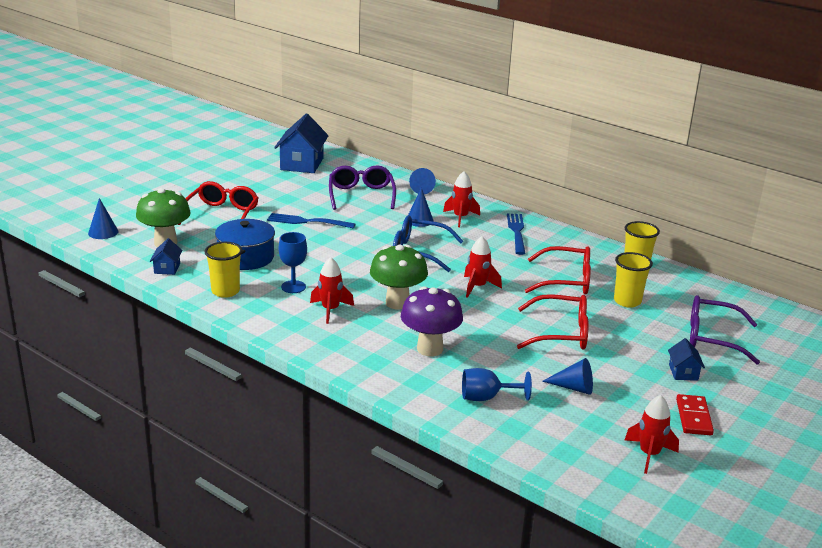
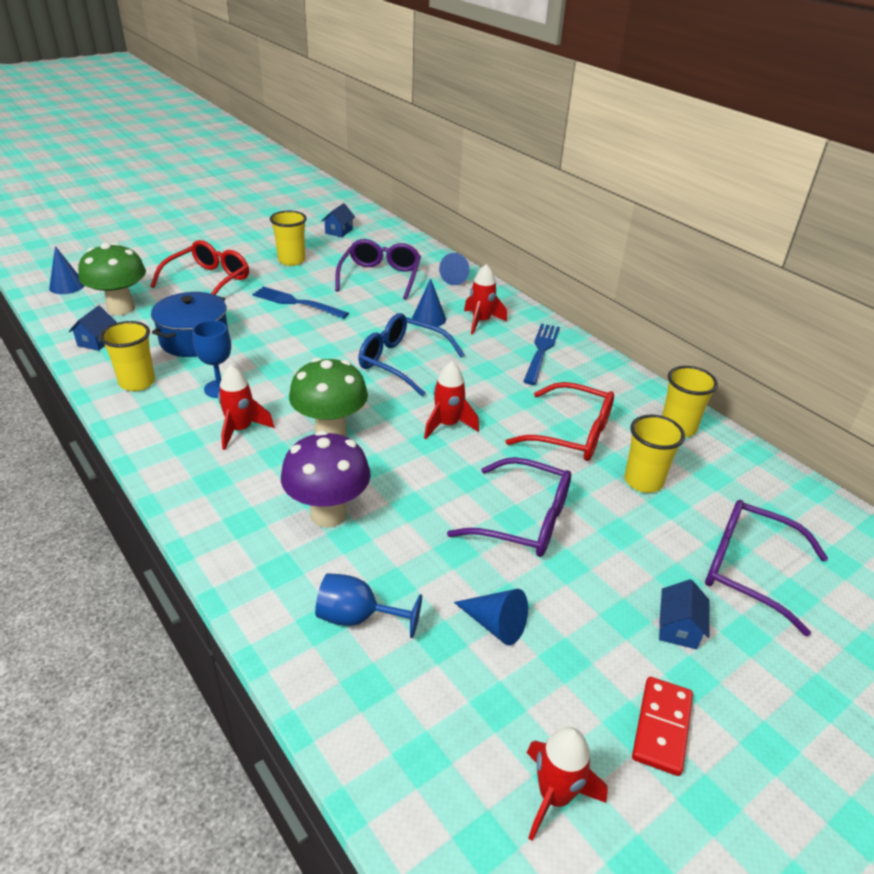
camera: 15 degrees right, 10 degrees up
(279, 191) = (291, 260): none -> yellow cup
(302, 164) = (339, 231): blue house -> blue house, size x0.49
(561, 333) = (524, 520): red glasses -> purple glasses

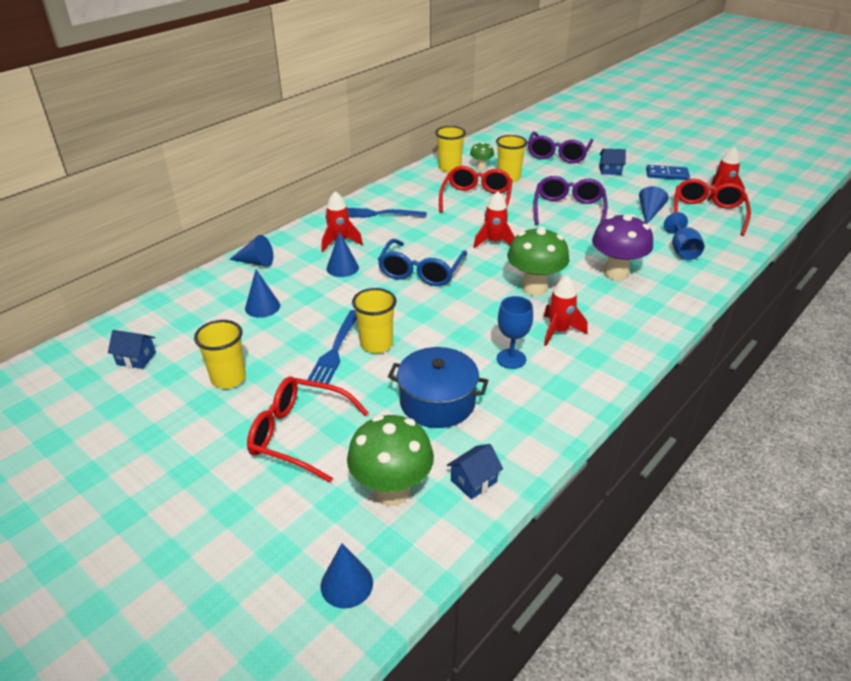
camera: 100 degrees left, 0 degrees up
(97, 341) = (474, 481): blue house -> blue house turned 45 degrees counterclockwise
(137, 382) = (531, 416): yellow cup -> yellow cup (376, 344)
(380, 277) = (262, 307): purple glasses -> blue cone
(473, 722) = (707, 213): none -> red glasses
(662, 727) = (667, 174): red domino -> blue domino
(681, 460) = (481, 167): none -> green mushroom

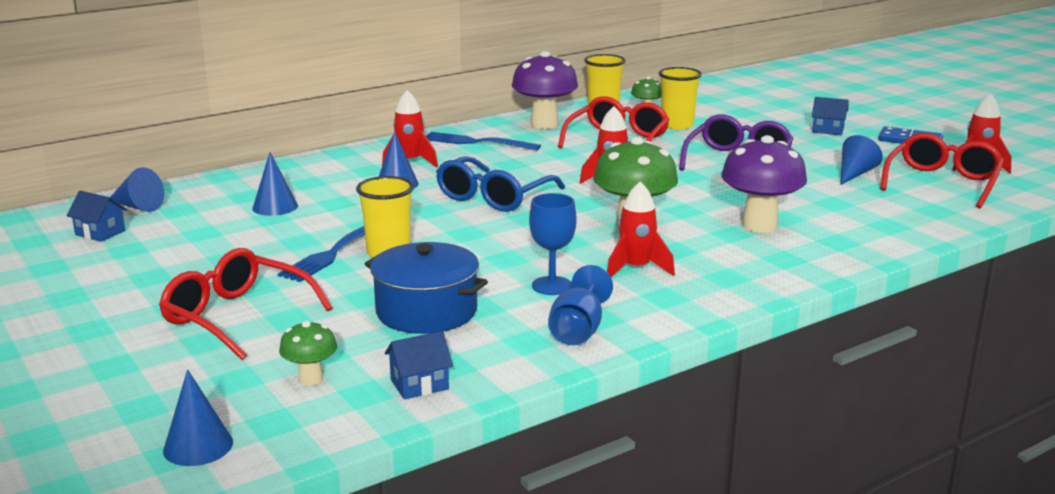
camera: 15 degrees right, 15 degrees down
(228, 378) = (190, 261): yellow cup -> none
(256, 262) = (296, 169): blue cone -> blue cone (137, 206)
(392, 491) = (311, 379): green mushroom -> green mushroom, size x0.52
(416, 188) = (544, 124): none -> purple mushroom
(558, 155) = (763, 110): purple glasses -> none
(682, 250) = (874, 213): blue goblet -> blue goblet (578, 330)

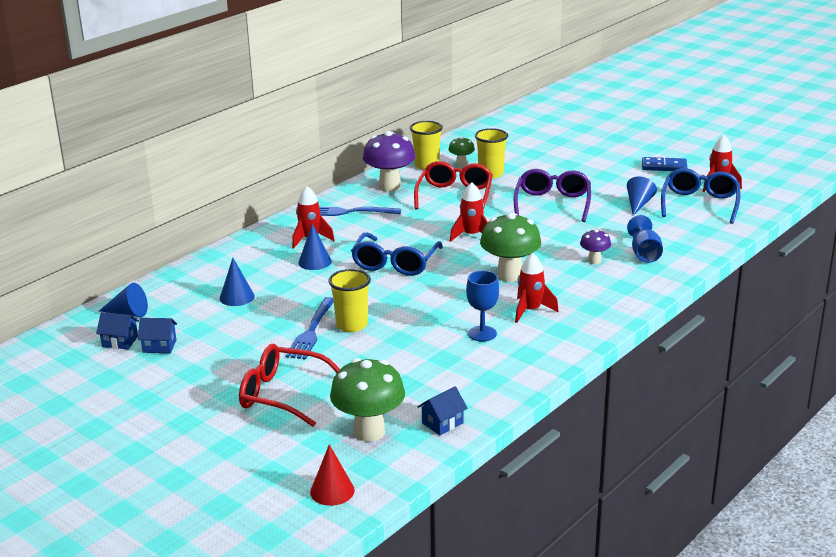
camera: 15 degrees left, 5 degrees up
(198, 446) = (332, 491): blue cone -> red cone
(311, 379) = (369, 432): green mushroom -> green mushroom, size x1.93
(426, 311) = (410, 368): blue pot -> none
(578, 330) = (519, 365): blue goblet -> blue goblet (644, 254)
(759, 225) = (594, 260): purple mushroom -> purple mushroom, size x0.52
(828, 130) = (602, 164): blue house -> blue house (159, 346)
(942, 182) = (700, 204): red glasses -> blue glasses

